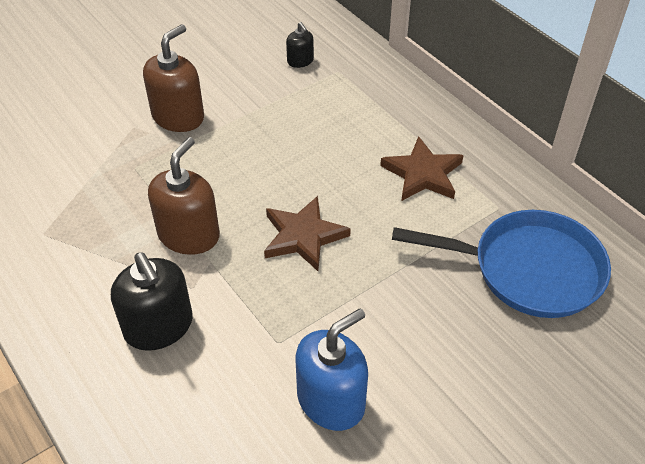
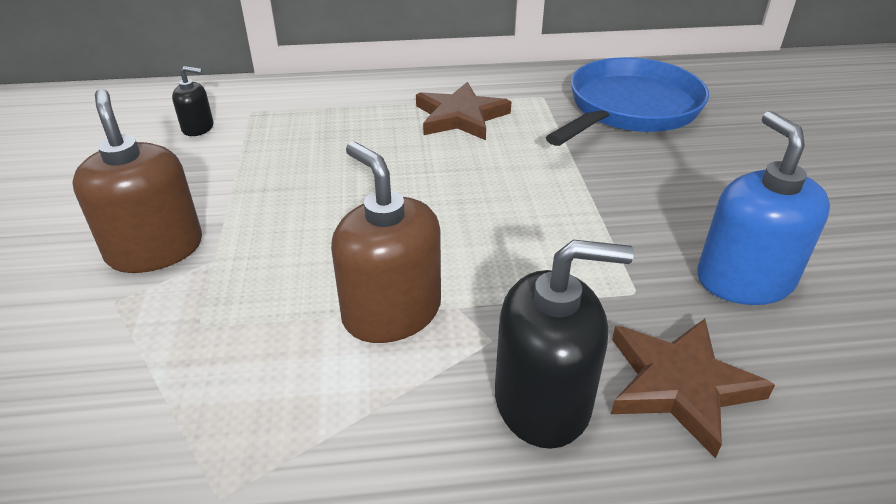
camera: 60 degrees left, 10 degrees down
(303, 236) = (480, 217): brown star -> brown star (680, 385)

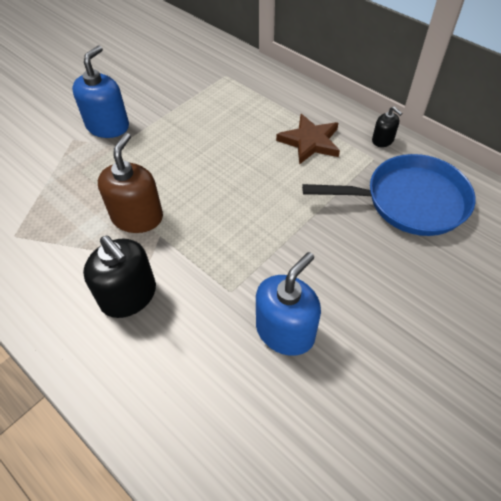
camera: 50 degrees right, 15 degrees up
(155, 249) = (108, 126): brown soap dispenser -> blue soap dispenser
(198, 128) = (195, 71): black soap dispenser -> black soap dispenser (382, 140)
(680, 385) = (179, 339): brown star -> none

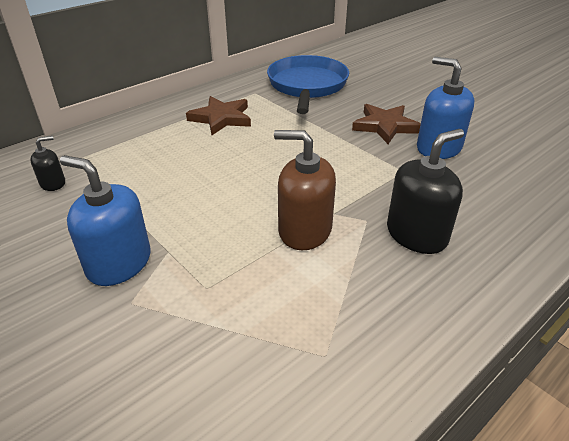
camera: 85 degrees left, 15 degrees down
(326, 278) = (385, 126): none -> brown star
(382, 140) = (234, 87): black soap dispenser -> black soap dispenser (53, 183)

